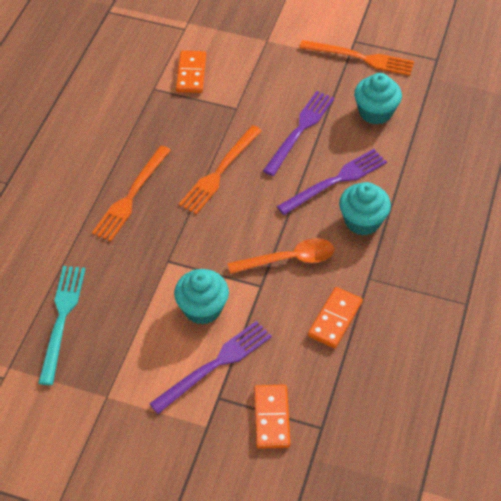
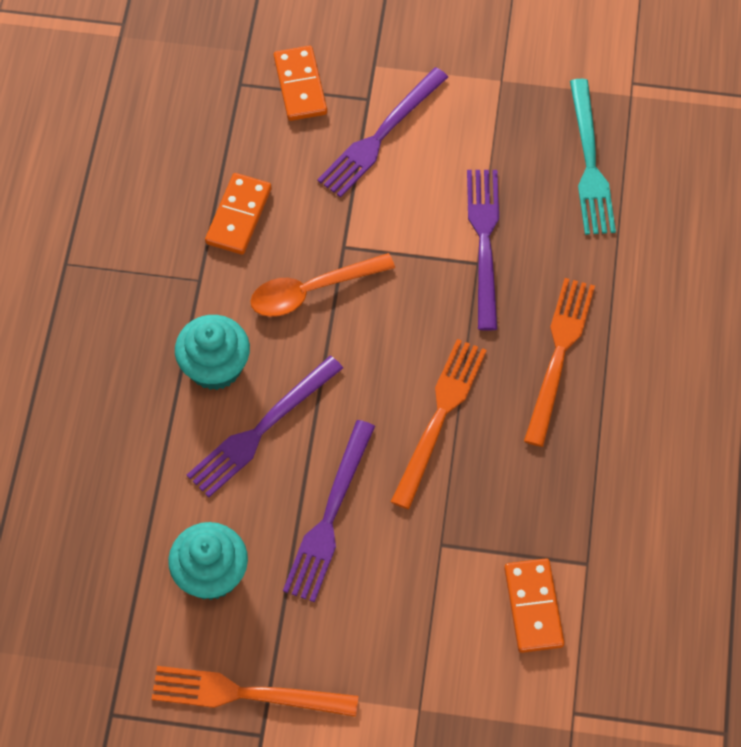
camera: 170 degrees right, 10 degrees up
(158, 274) = (484, 242): none -> purple fork
(202, 308) = (413, 204): turquoise cupcake -> none

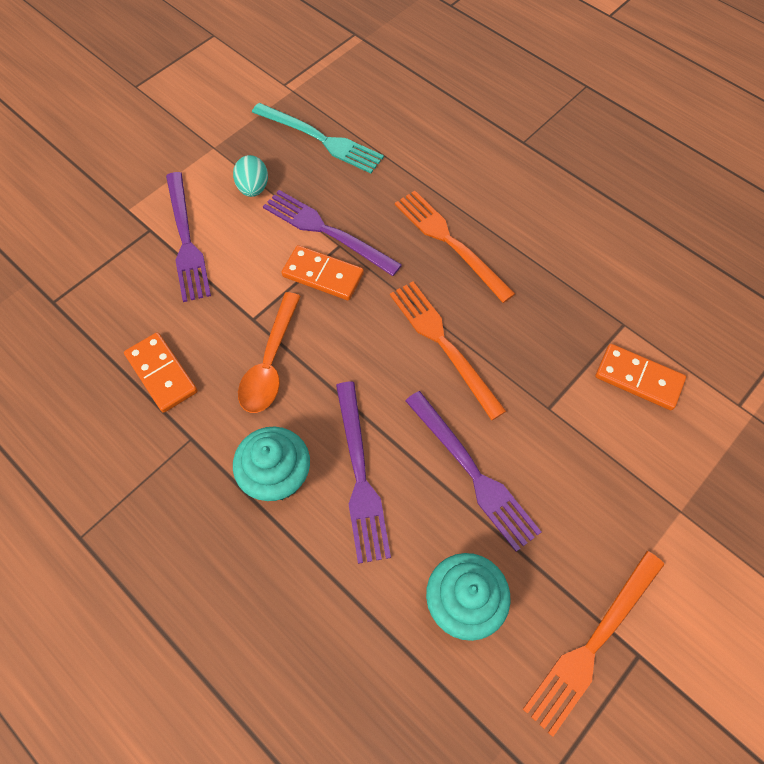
camera: 55 degrees left, 0 degrees up
(300, 86) = (95, 264): orange domino -> orange domino (323, 275)
(482, 148) = (253, 188): none -> turquoise egg

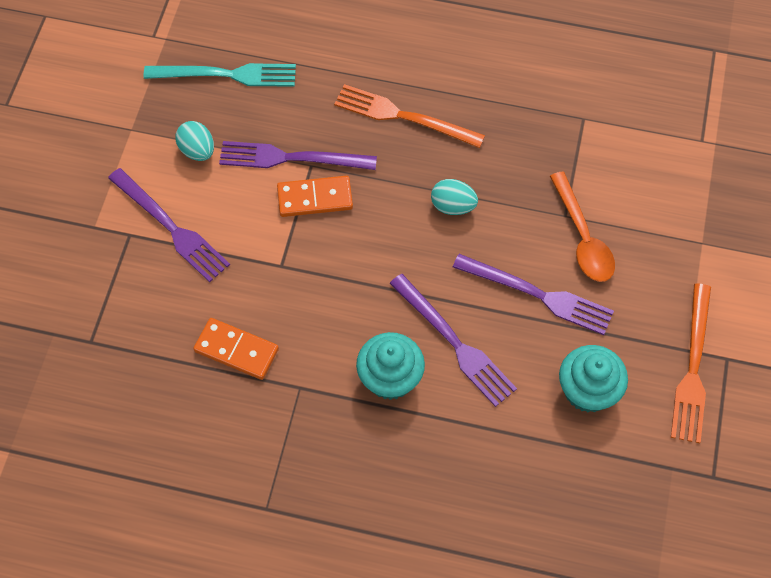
camera: 30 degrees left, 0 degrees up
(270, 363) = (322, 294): orange spoon -> orange spoon (582, 237)
(443, 344) = (453, 206): orange fork -> turquoise egg
(638, 378) = (618, 157): orange domino -> none

